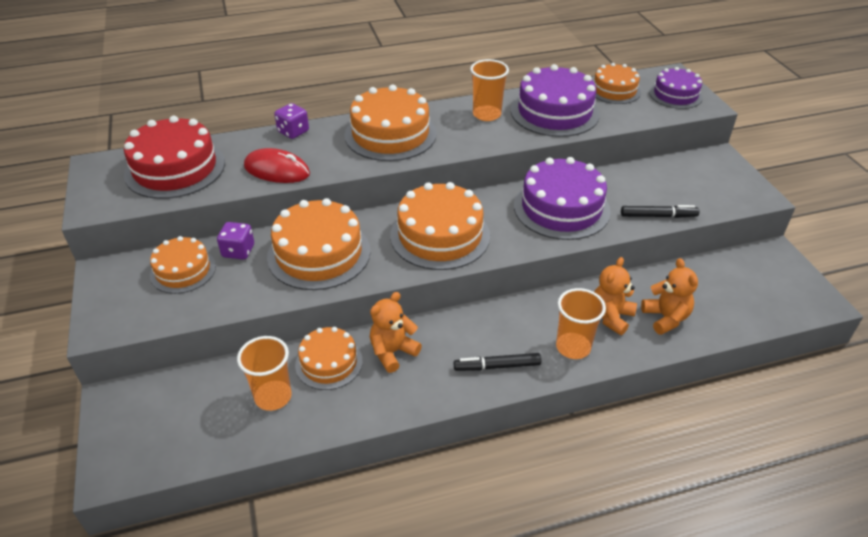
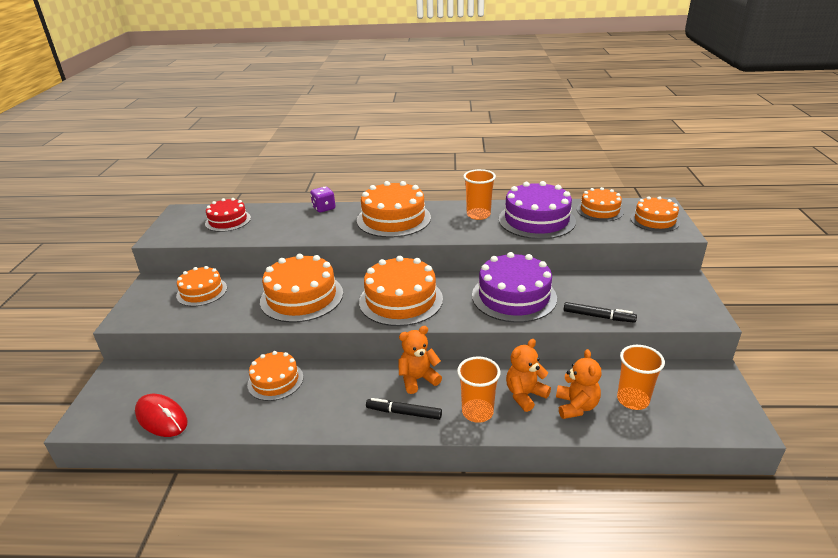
camera: 20 degrees right, 10 degrees down
(175, 168) = (228, 221): red cake -> red cake, size x0.61
(238, 251) = (247, 285): purple dice -> none
(273, 397) = (221, 396): orange cup -> orange cup (632, 400)
(277, 170) = (295, 231): red mouse -> red mouse (161, 418)
(392, 352) = (327, 383): orange teddy bear -> orange teddy bear (418, 379)
(675, 95) = (654, 220): purple cake -> orange cake

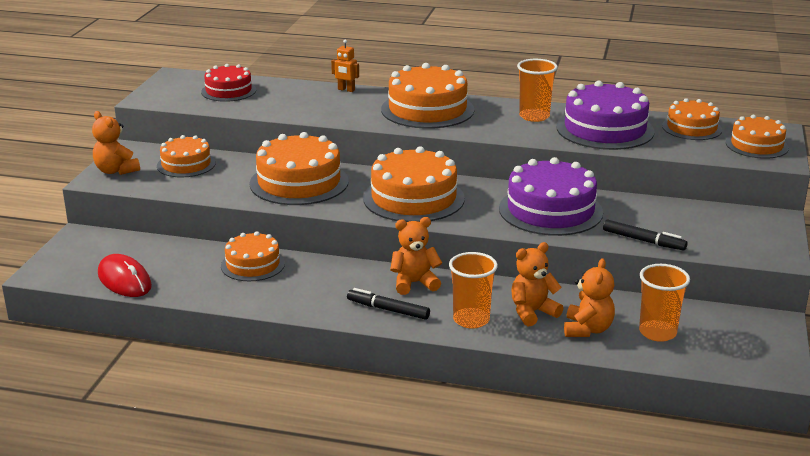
camera: 10 degrees right, 5 degrees down
(140, 307) = (116, 171): none -> orange teddy bear
(324, 208) = (346, 90): purple dice -> orange robot

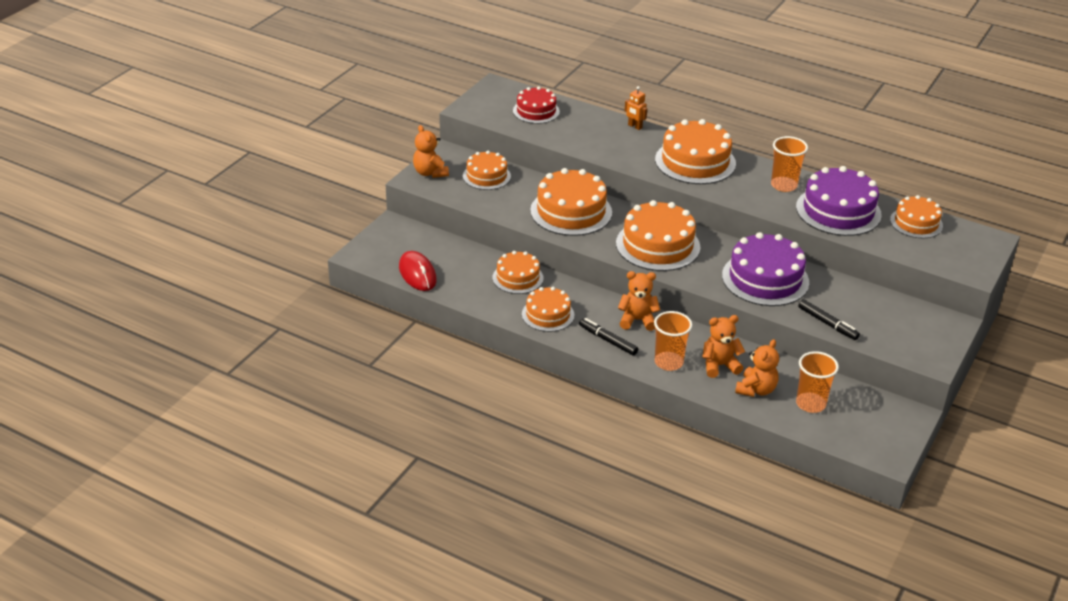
camera: 15 degrees right, 10 degrees up
(756, 145) = (963, 253): orange cake -> orange cake (548, 314)

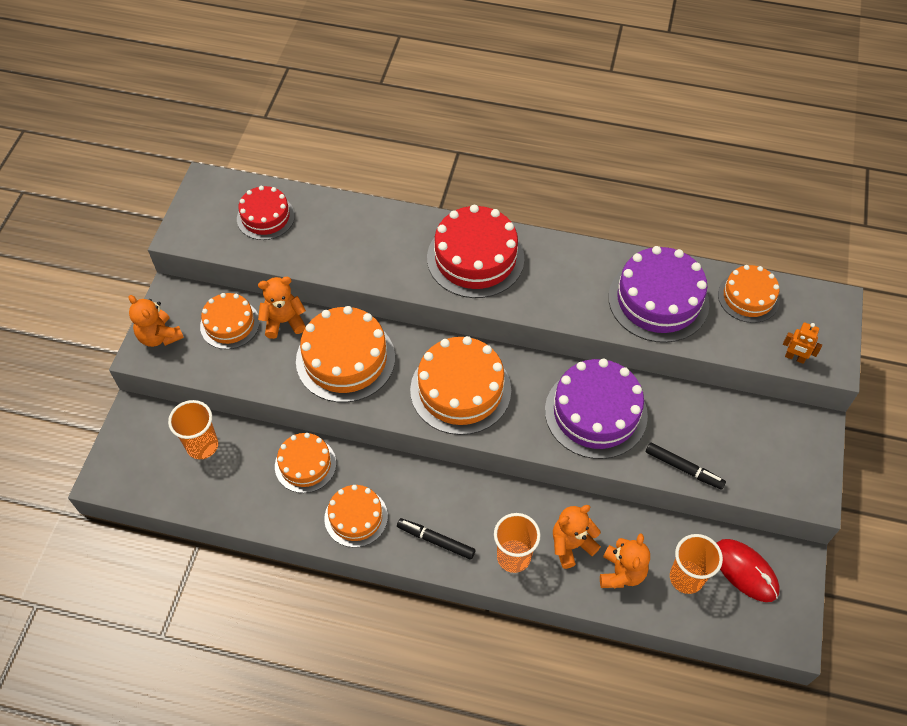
camera: 15 degrees left, 20 degrees up
(417, 274) = (184, 491): red mouse -> red mouse (745, 571)
(634, 126) = (389, 215): orange robot -> orange robot (794, 358)
(637, 320) = (461, 496): orange teddy bear -> orange teddy bear (284, 322)
(695, 161) = (475, 258): orange cake -> red cake
(784, 185) = (586, 273): orange cup -> orange cup (202, 446)

